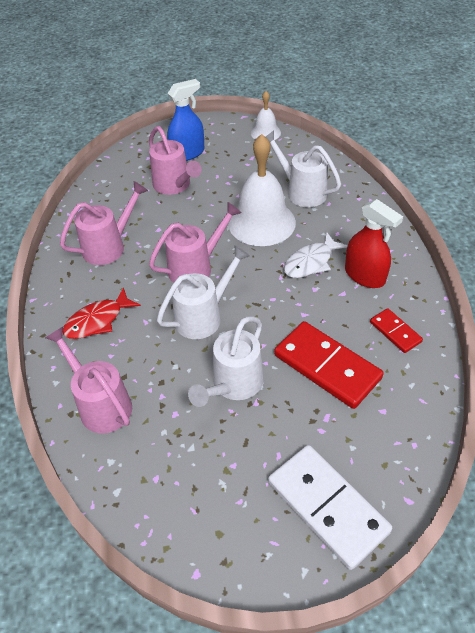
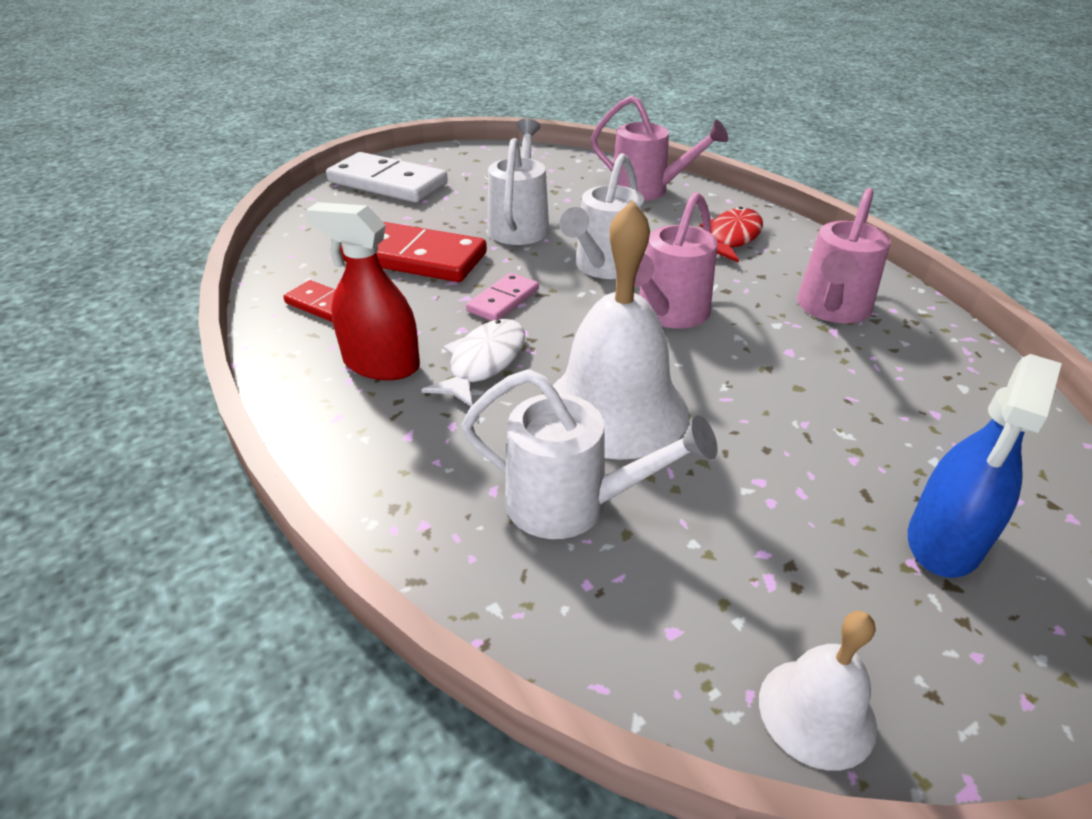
camera: 155 degrees right, 10 degrees down
(174, 186) = (862, 439): pink watering can -> none
(282, 304) = (503, 300): none -> pink domino

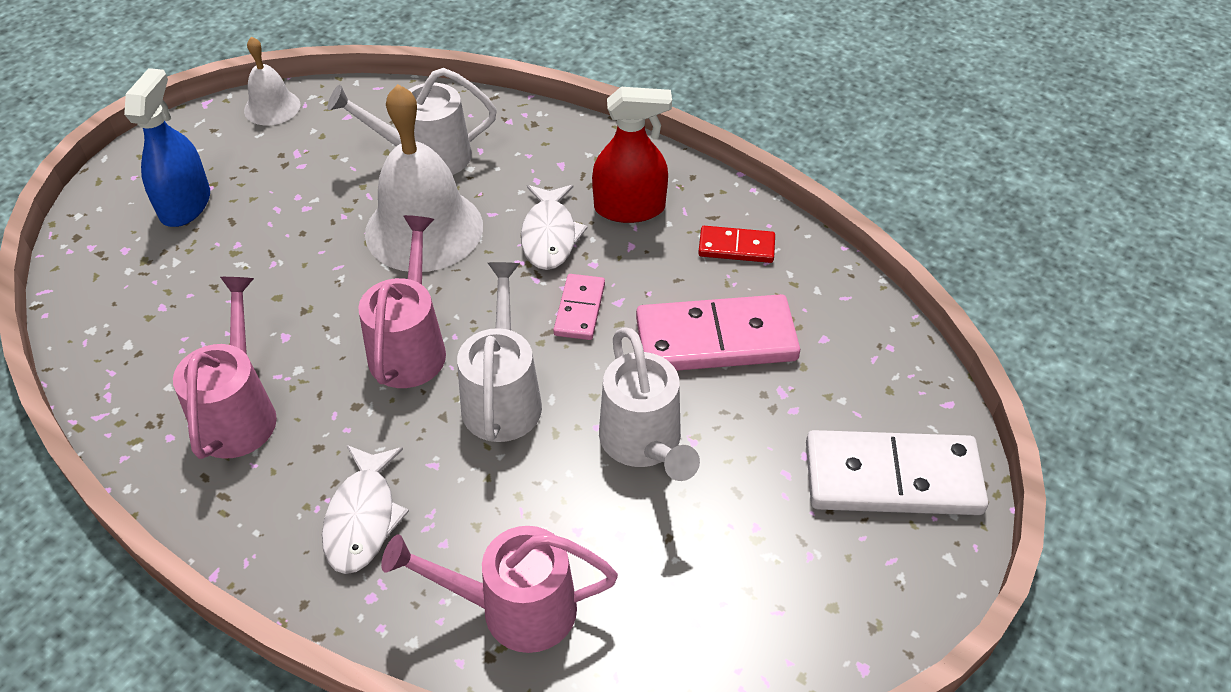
camera: 155 degrees right, 10 degrees up
(415, 257) = (716, 339): red domino -> pink domino
(732, 237) = (363, 518): red fish -> white fish

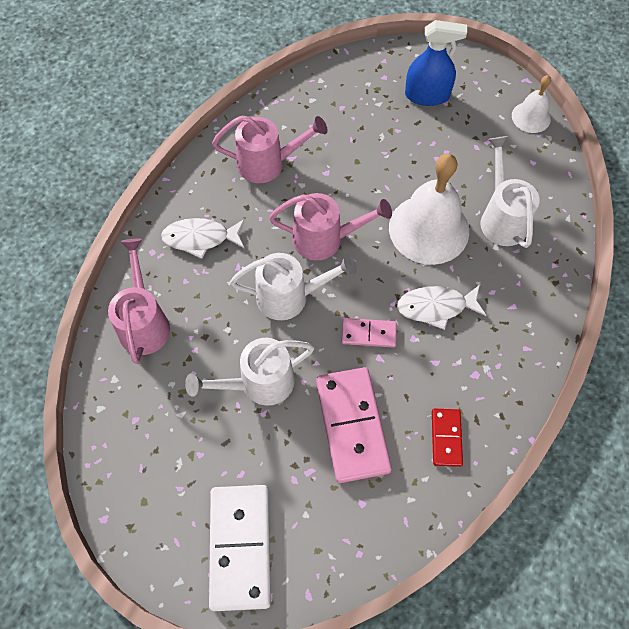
camera: 85 degrees right, 15 degrees up
(629, 208) = (474, 358): red spray bottle -> none

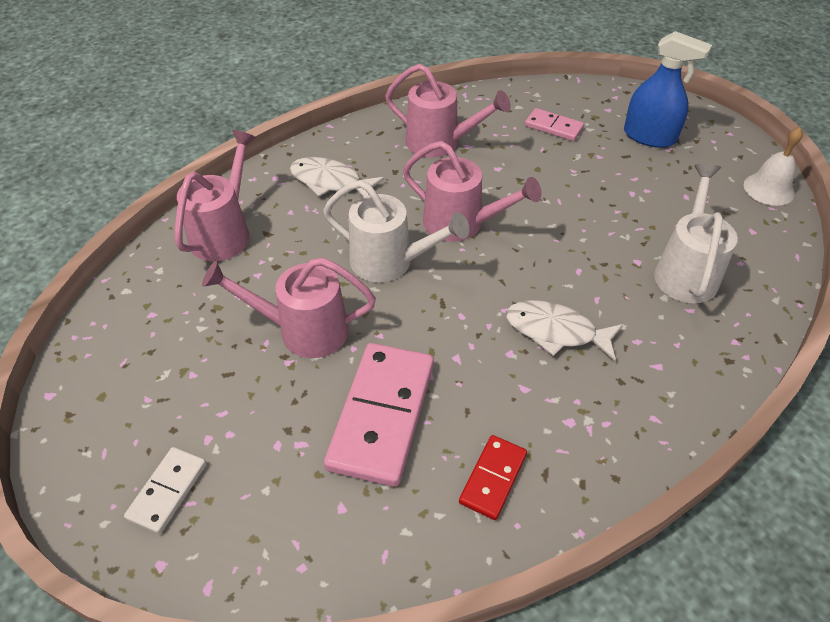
camera: 25 degrees right, 15 degrees down
(240, 547) = (168, 491): white domino -> white domino, size x0.52
(258, 383) = (302, 330): white watering can -> pink watering can
(368, 334) = (458, 329): pink domino -> pink domino (553, 127)
(429, 229) = (588, 253): white bell -> none

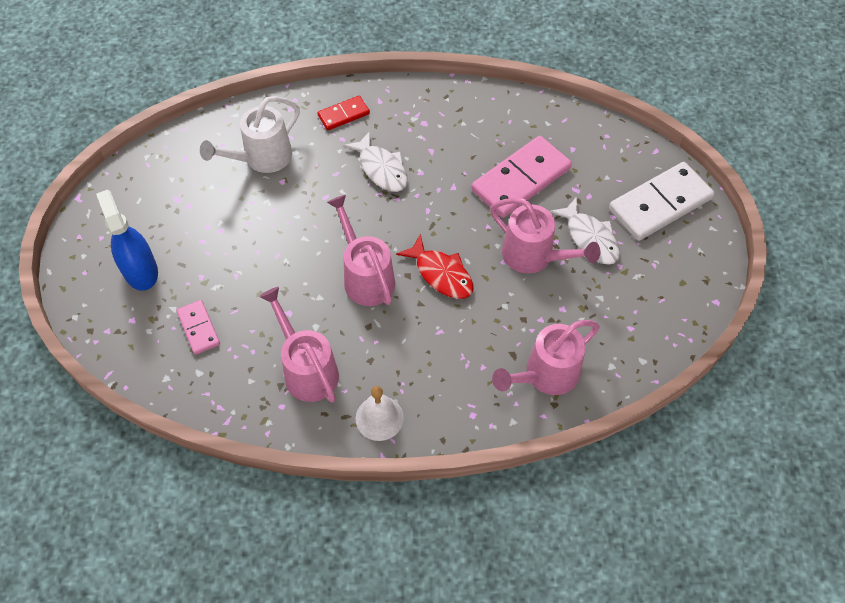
camera: 145 degrees left, 10 degrees up
(168, 491) = (660, 204): white domino -> white domino, size x1.92
(330, 182) = (431, 380): white fish -> white fish (590, 238)
(390, 262) = (441, 274): white watering can -> red fish
(493, 478) = (487, 121): red domino -> red domino (343, 115)
(769, 189) = (128, 177): white bell -> white bell (379, 418)

